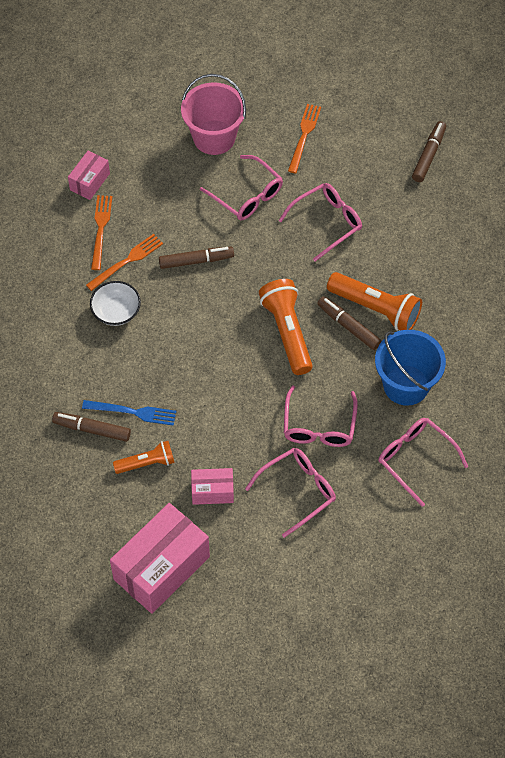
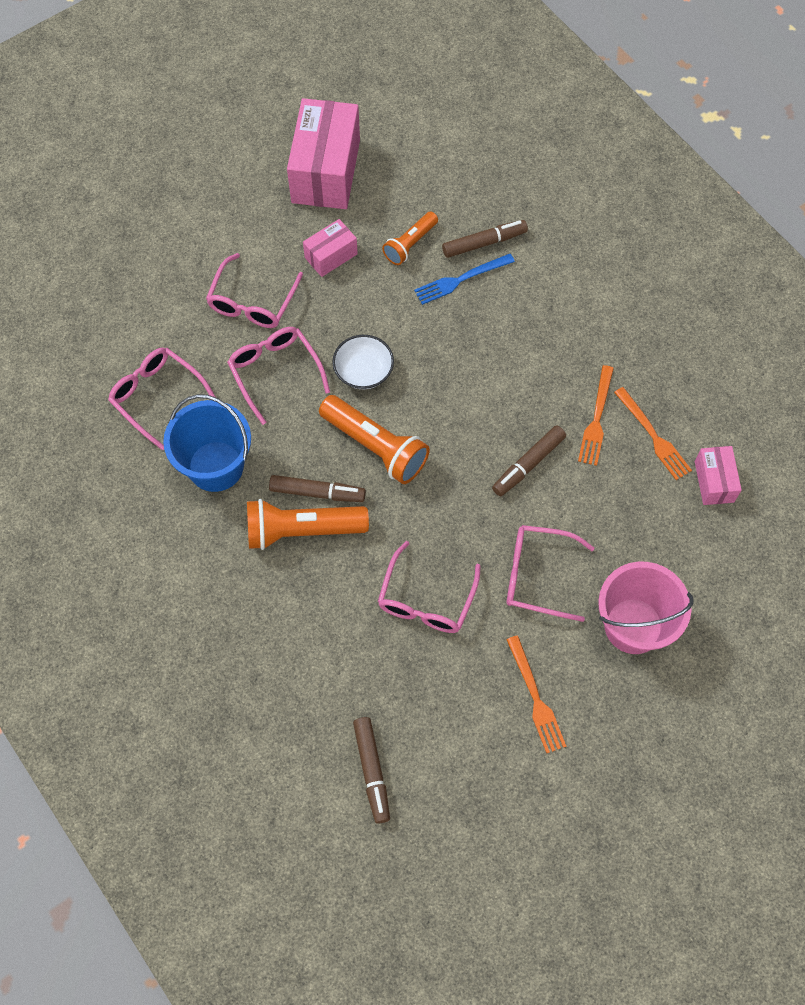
camera: 145 degrees right, 5 degrees up
(116, 311) = (560, 362): white bowl -> white bowl (363, 371)
(416, 460) = (157, 397): pink glasses -> pink glasses turned 150 degrees counterclockwise

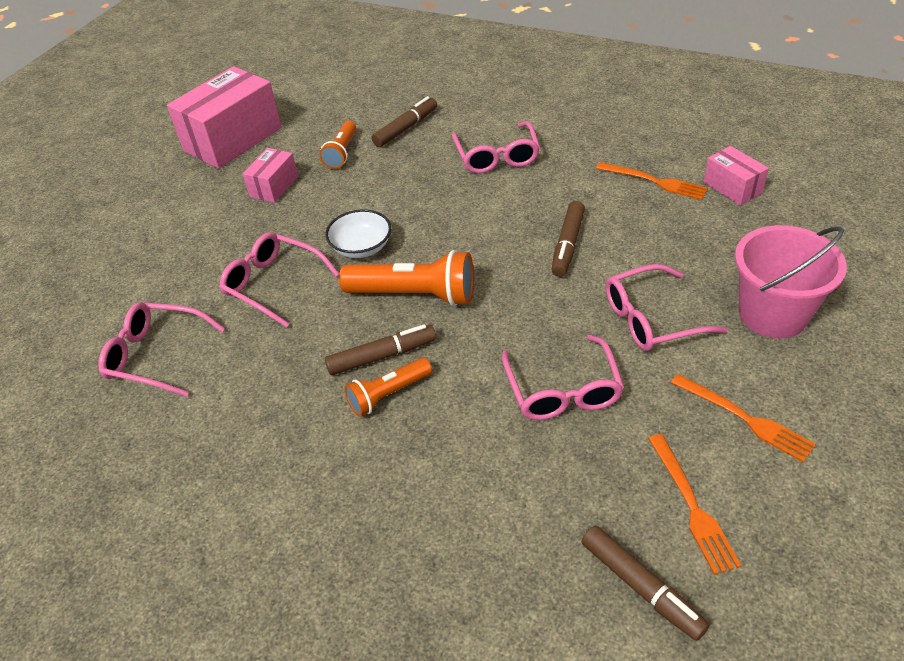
camera: 25 degrees left, 20 degrees down
(216, 466) = (256, 384): blue bucket -> none
(253, 301) = (217, 244): pink glasses -> pink glasses (496, 156)
(302, 530) = (388, 394): orange flashlight -> orange flashlight, size x0.60
(326, 171) = (233, 139): pink box -> pink box turned 60 degrees clockwise
(460, 280) = (404, 156): blue fork -> none
(596, 419) = (597, 191): orange fork -> orange fork (692, 506)

